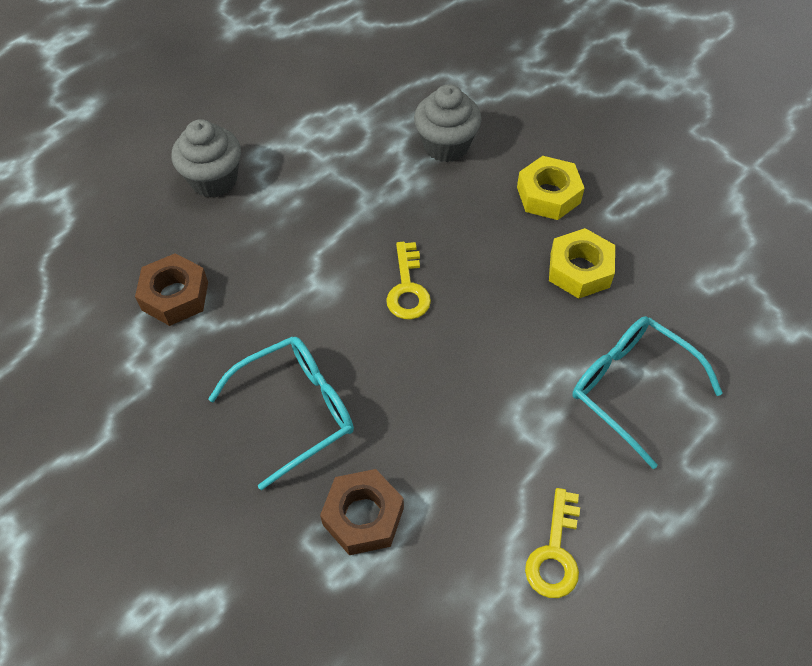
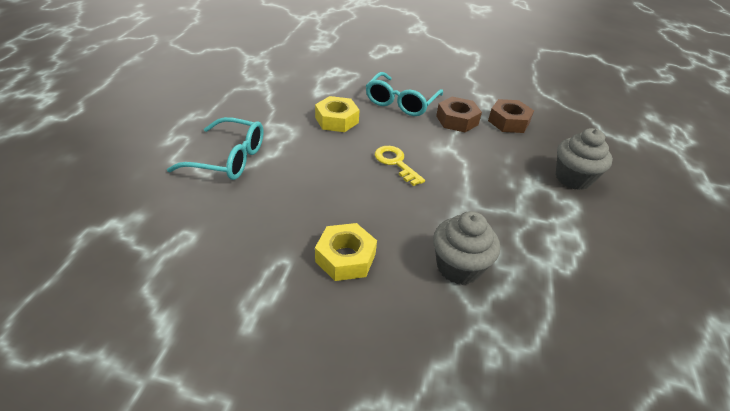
camera: 145 degrees right, 15 degrees down
(363, 516) = (339, 83): brown nut -> brown nut (457, 120)
(555, 553) = (247, 94): yellow key -> none
(579, 270) = (291, 210): yellow nut -> yellow nut (336, 120)

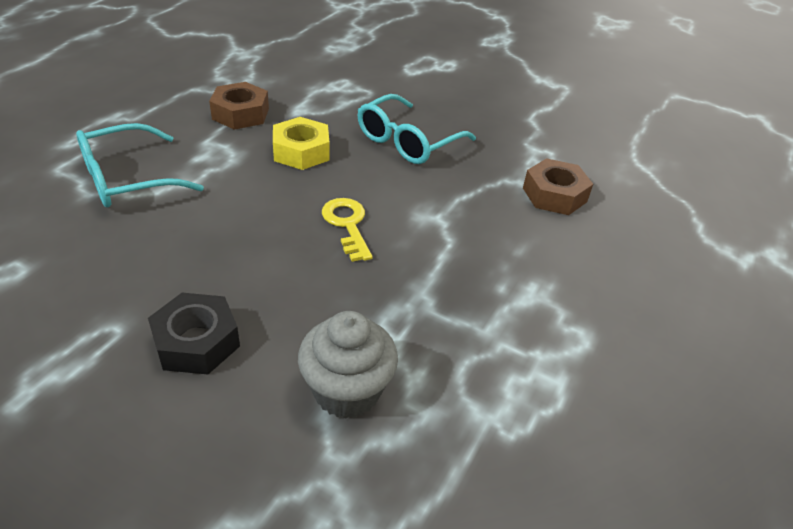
camera: 15 degrees right, 0 degrees up
(228, 159) = (127, 179): turquoise glasses -> turquoise glasses turned 120 degrees clockwise
(345, 258) = (196, 342): yellow nut -> black nut
(457, 120) = (475, 179): brown nut -> brown nut (240, 114)
(573, 178) = (607, 297): grey cupcake -> none

